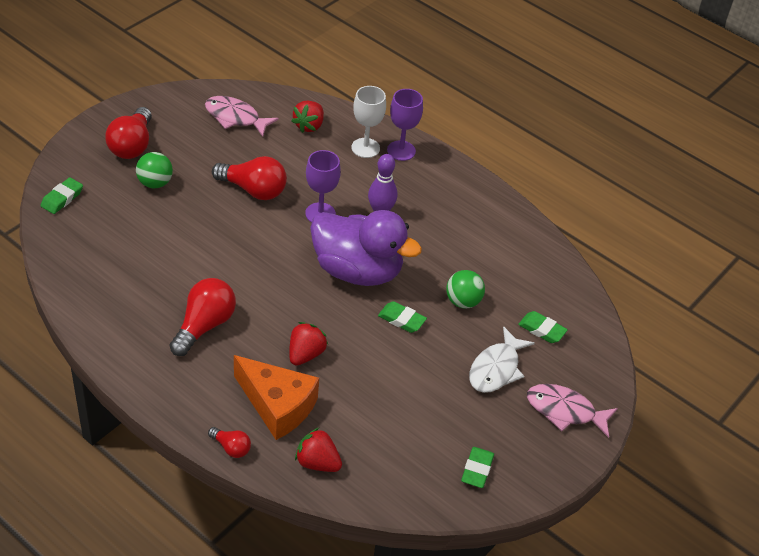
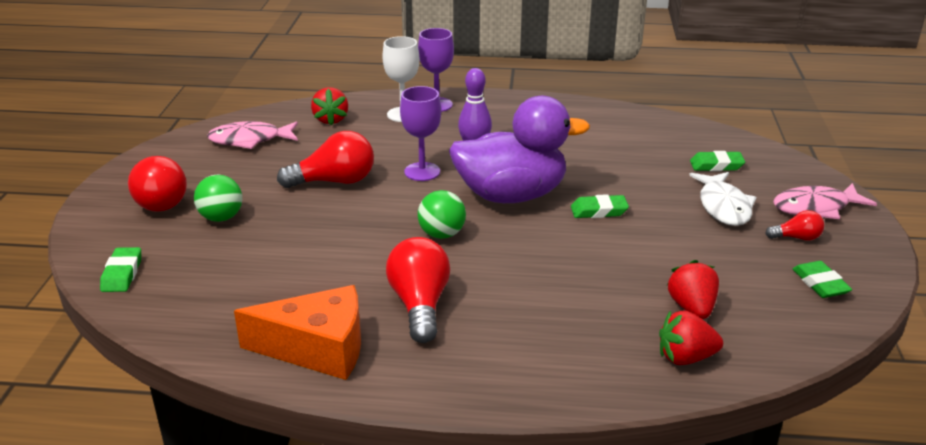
camera: 30 degrees left, 15 degrees down
(231, 448) = (587, 394): red light bulb -> red light bulb (796, 238)
(277, 405) = (582, 332): orange cheese -> orange cheese (318, 349)
(305, 354) = (551, 277): red strawberry -> red strawberry (692, 308)
(463, 301) = (629, 176): green ball -> green ball (442, 234)

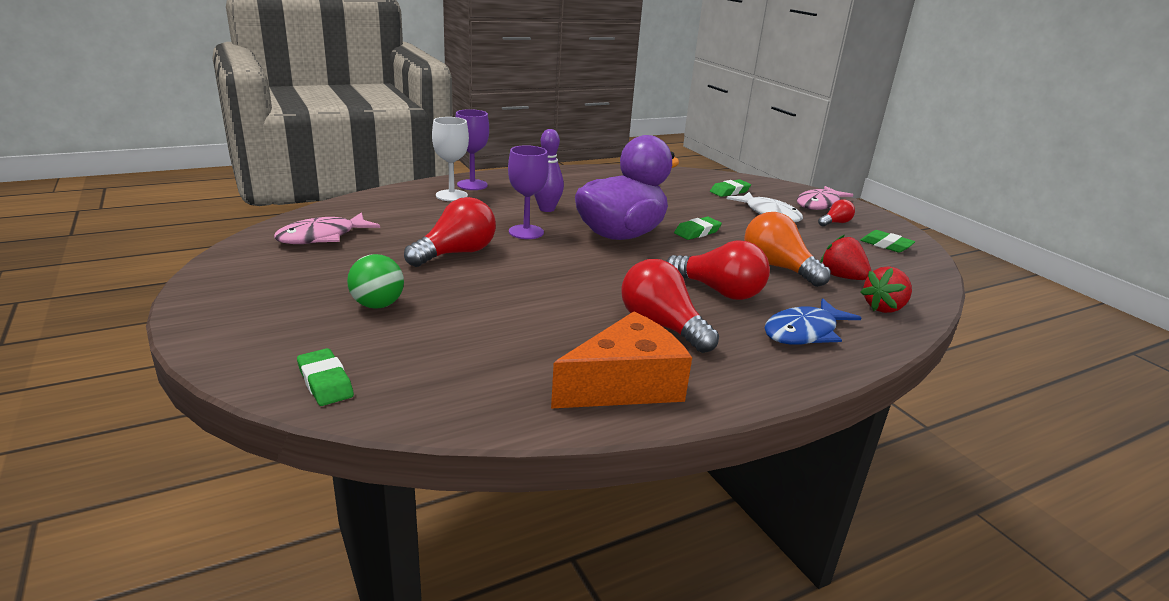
camera: 35 degrees left, 5 degrees down
(159, 200) = (282, 305): red light bulb -> red light bulb (719, 291)
(331, 120) = (387, 209): red strawberry -> none
(442, 234) = (606, 272): green ball -> none
(550, 355) = (804, 332): none -> blue fish
(630, 276) = (778, 267): none -> orange light bulb

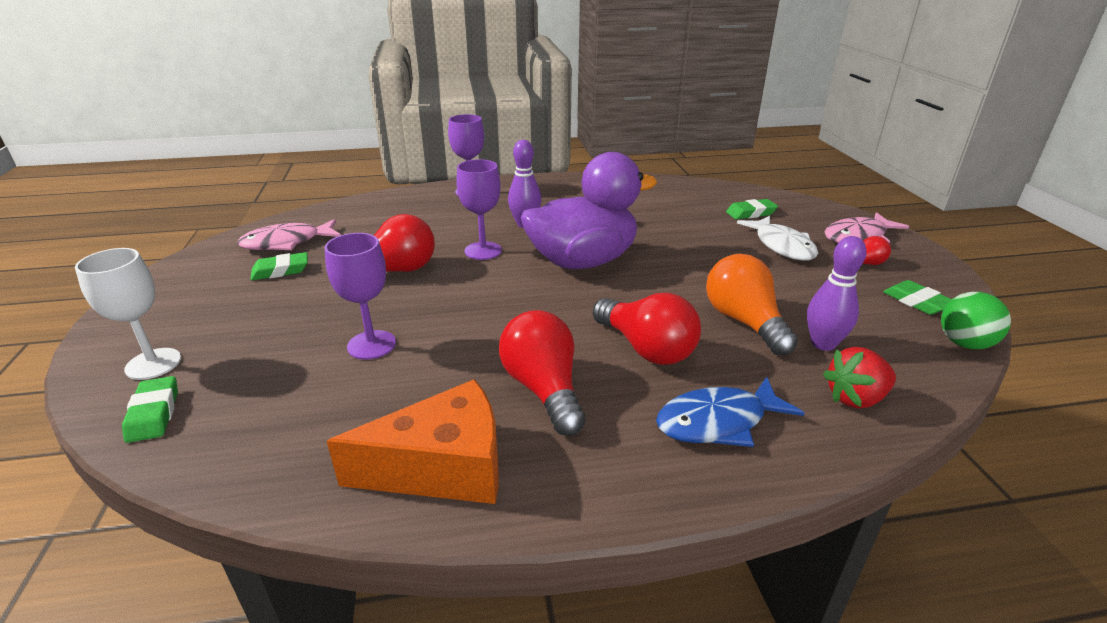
camera: 20 degrees right, 5 degrees up
(377, 305) = (273, 326): green ball -> green ball (964, 344)
(451, 195) = (441, 203): white goblet -> white goblet (153, 364)
(487, 310) = (371, 345): none -> purple goblet
(697, 232) = (674, 264): green eraser -> green eraser (280, 271)
(841, 277) = (823, 344): red strawberry -> purple bowling pin

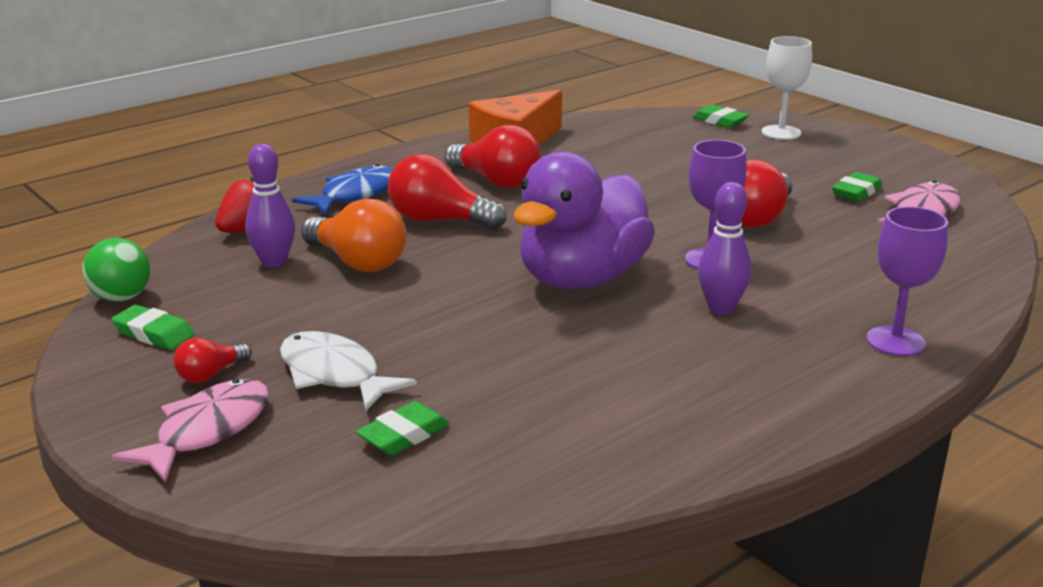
camera: 150 degrees right, 5 degrees down
(371, 345) = (661, 172): purple goblet -> none

